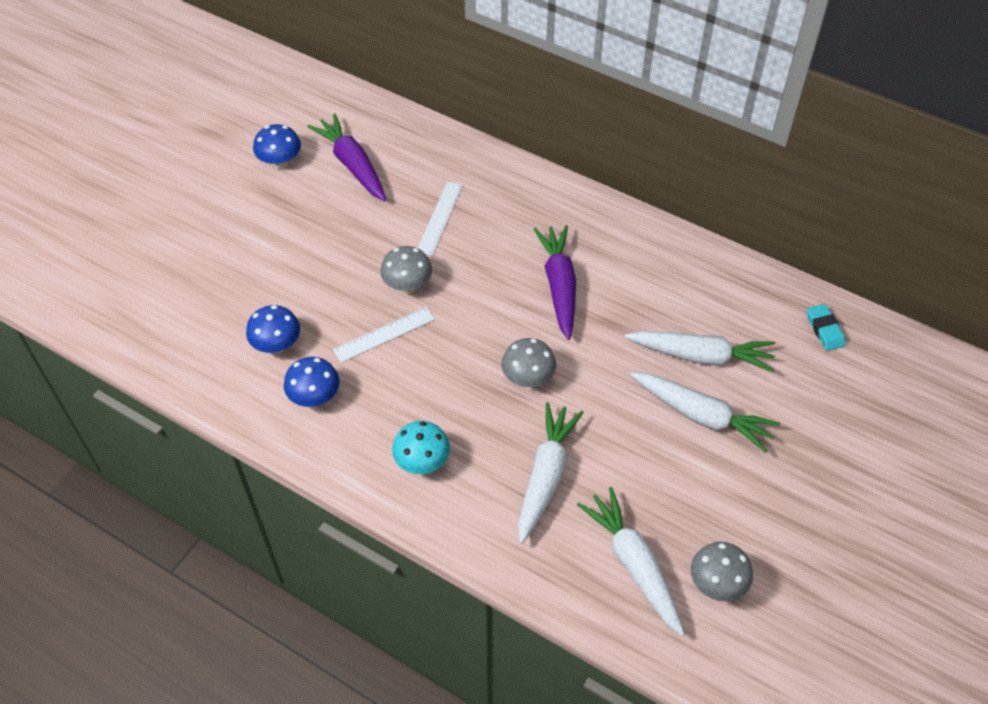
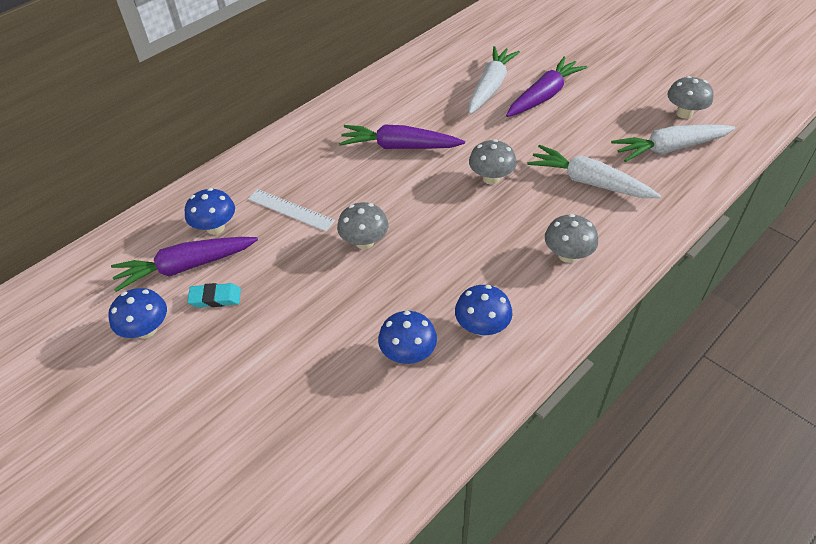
camera: 75 degrees left, 5 degrees down
(384, 334) = (418, 266): white ruler -> none
(404, 170) = (215, 228): none -> blue mushroom
(422, 462) = (567, 255): turquoise mushroom -> grey mushroom
(702, 416) = (544, 96): white carrot -> purple carrot
(824, 330) = (481, 31): turquoise eraser -> turquoise eraser (215, 298)

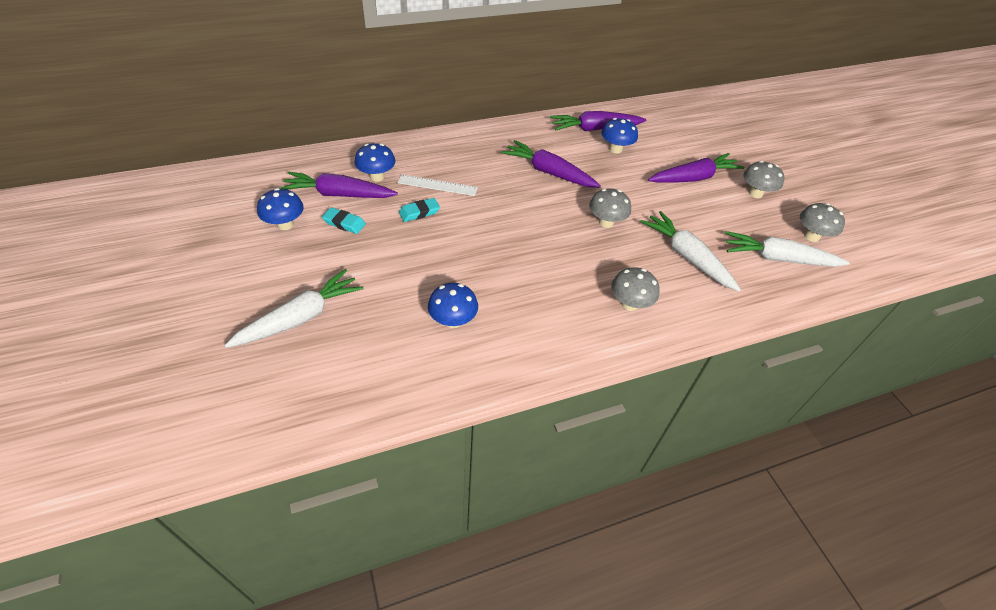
camera: 20 degrees right, 0 degrees up
(290, 209) = (437, 185): white ruler -> white ruler turned 45 degrees counterclockwise
(291, 249) = (419, 212): none -> turquoise eraser
(364, 242) = (475, 229): grey mushroom -> grey mushroom (755, 193)
(415, 79) = (595, 129): none -> purple carrot
(482, 327) = (522, 327): blue mushroom -> blue mushroom (615, 149)
(490, 87) = (652, 155): white carrot -> white carrot (300, 317)

